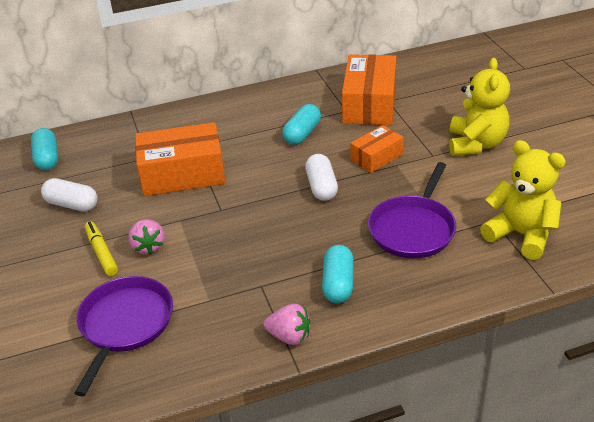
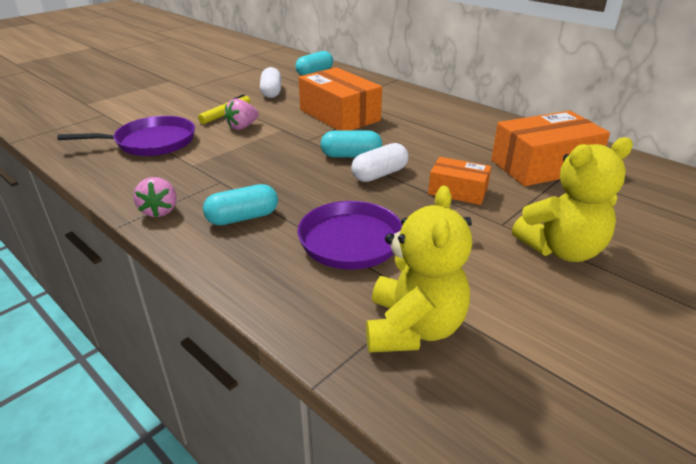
camera: 60 degrees right, 5 degrees down
(302, 134) = (449, 146): turquoise capsule -> turquoise capsule (351, 156)

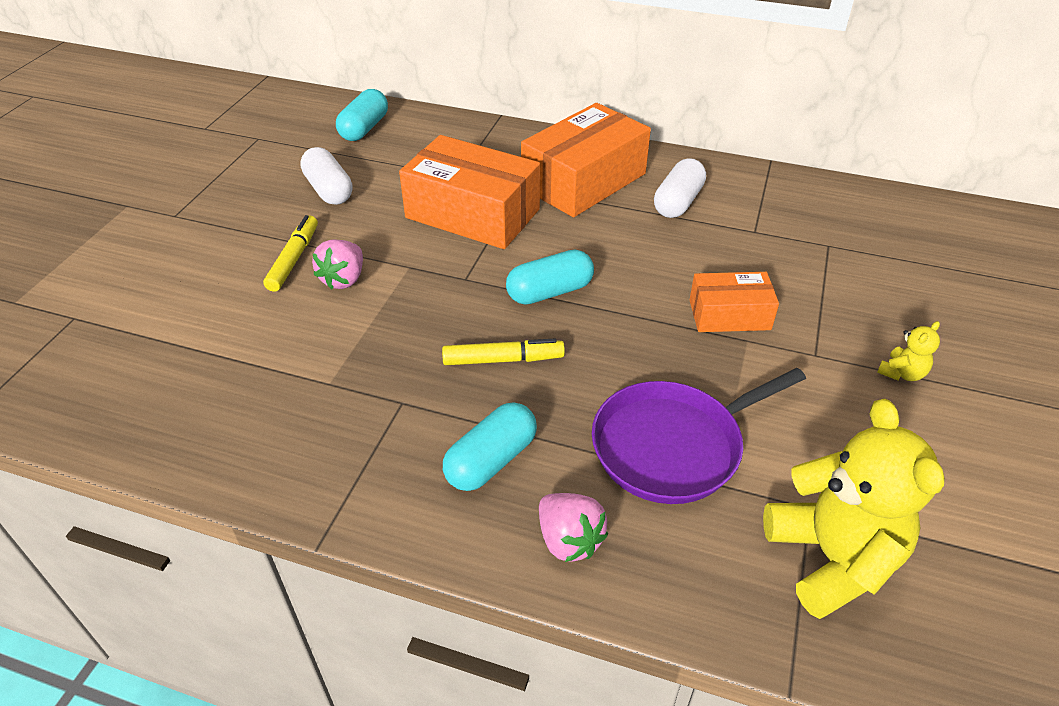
camera: 25 degrees left, 10 degrees up
(151, 142) = (220, 356): purple pan -> none
(160, 211) = (358, 492): pink strawberry -> pink strawberry (569, 540)
(294, 178) = (503, 360): none -> yellow marker
(379, 174) = (613, 316): white capsule -> white capsule (678, 202)
(543, 166) = (797, 237): orange box -> orange box (584, 181)
(561, 249) = (902, 373): yellow teddy bear -> yellow teddy bear, size x0.43

